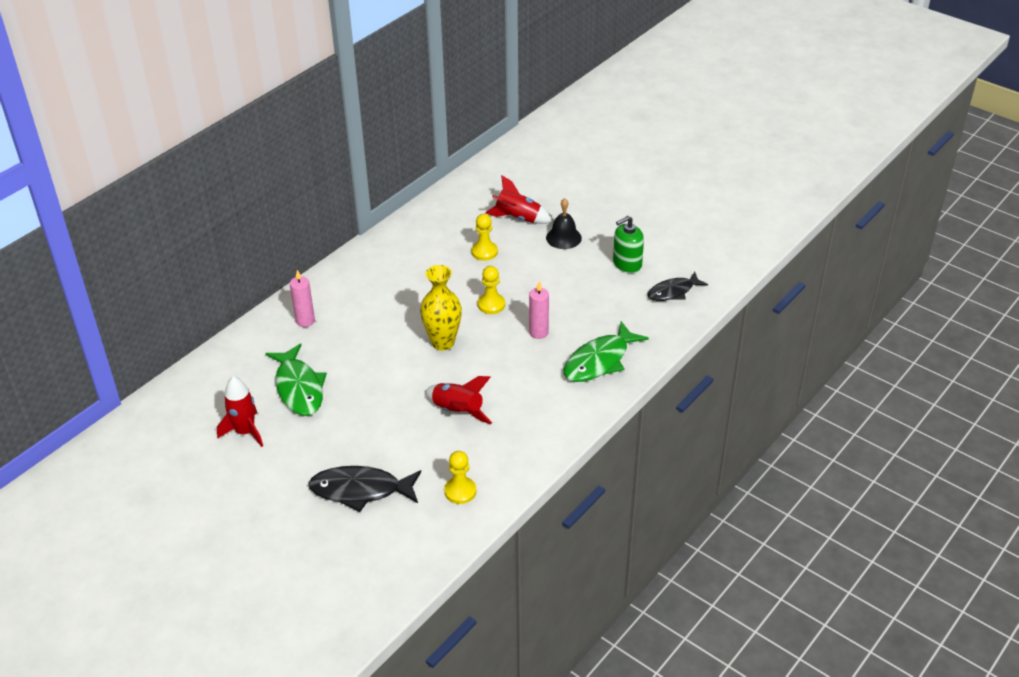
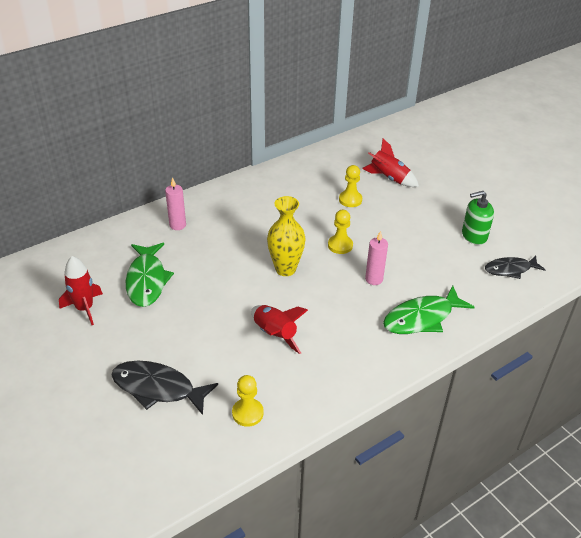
camera: 15 degrees right, 0 degrees up
(563, 237) = (423, 202): black bell -> none

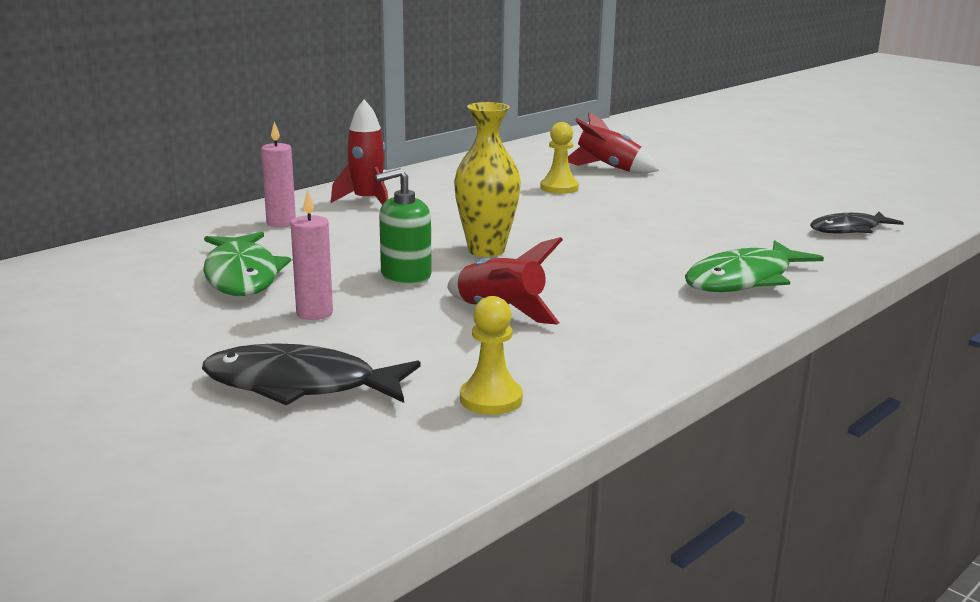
camera: 10 degrees left, 20 degrees down
(84, 308) = (128, 310): red rocket -> red rocket (367, 201)
(340, 245) = (566, 225): yellow pawn -> none
(374, 279) = (640, 250): pink candle -> pink candle (314, 313)
(474, 236) = (771, 206): green soap dispenser -> green soap dispenser (405, 276)

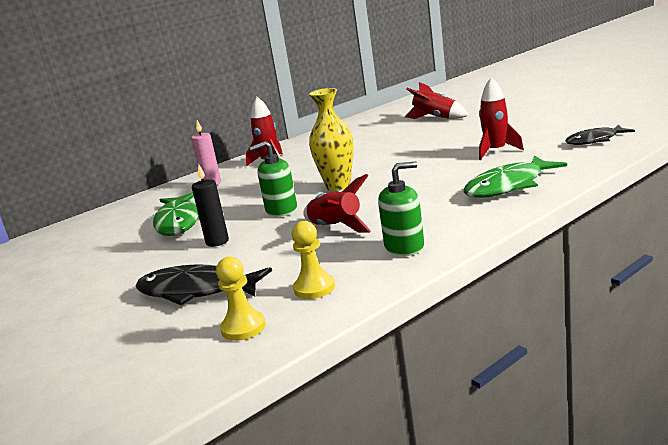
camera: 10 degrees right, 0 degrees up
(314, 313) = (217, 242): pink candle -> black candle
(559, 188) = (398, 136): yellow pawn -> yellow pawn (243, 328)
(613, 351) = (404, 247): none -> green soap dispenser
(711, 227) = (496, 151): none -> red rocket

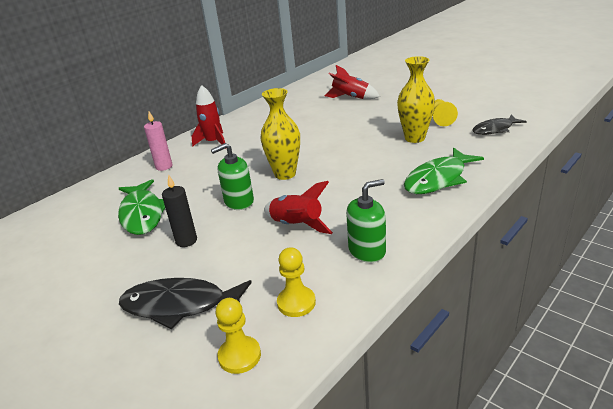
camera: 10 degrees left, 10 degrees up
(496, 151) = (415, 138): red rocket -> yellow vase
(534, 133) = (441, 119): none -> yellow pawn

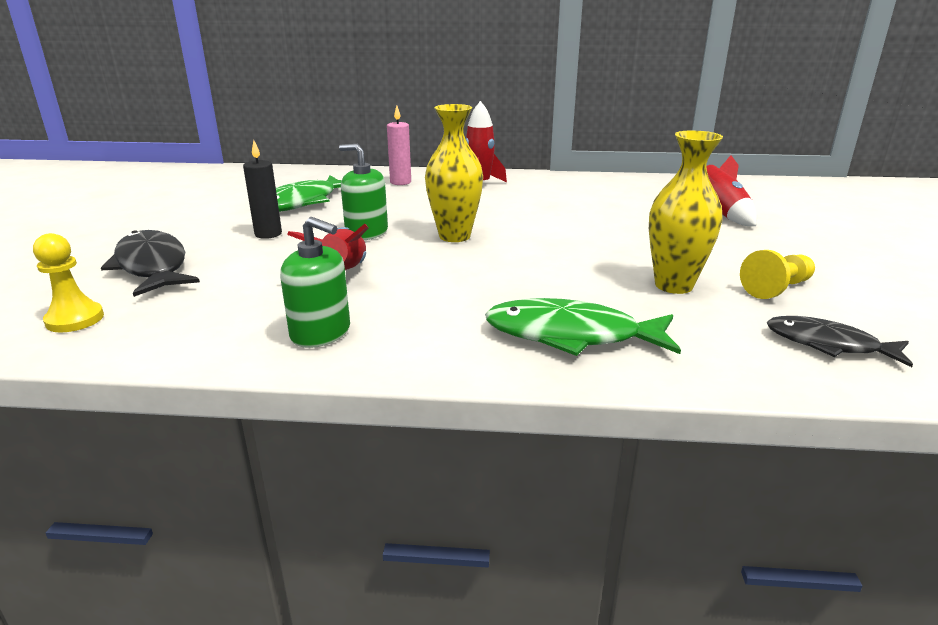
camera: 50 degrees right, 5 degrees down
(296, 303) = (182, 321): yellow pawn -> none

